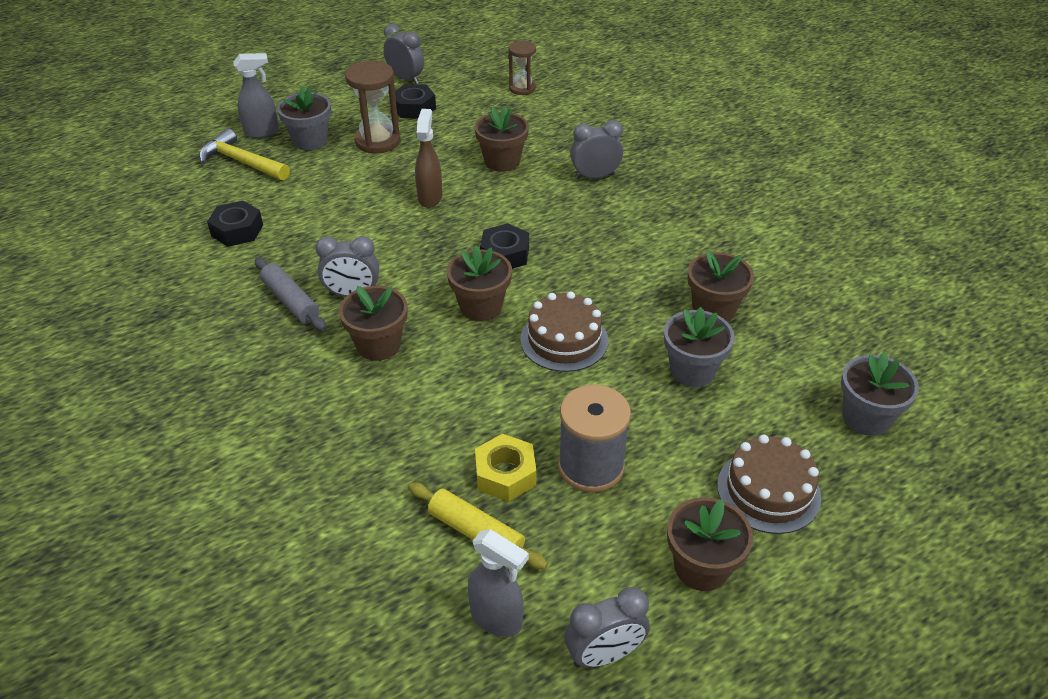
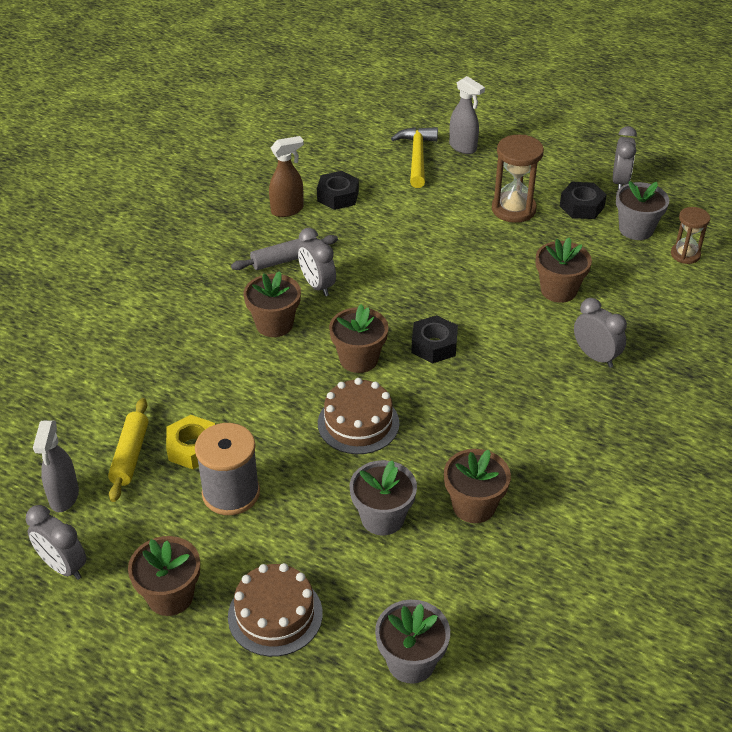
camera: 60 degrees right, 0 degrees up
(291, 301) = (285, 260): grey rolling pin -> grey rolling pin turned 45 degrees clockwise
(310, 140) = (477, 175): grey flower pot -> grey flower pot (636, 229)
(430, 197) = (468, 271): brown spray bottle -> brown spray bottle (287, 210)

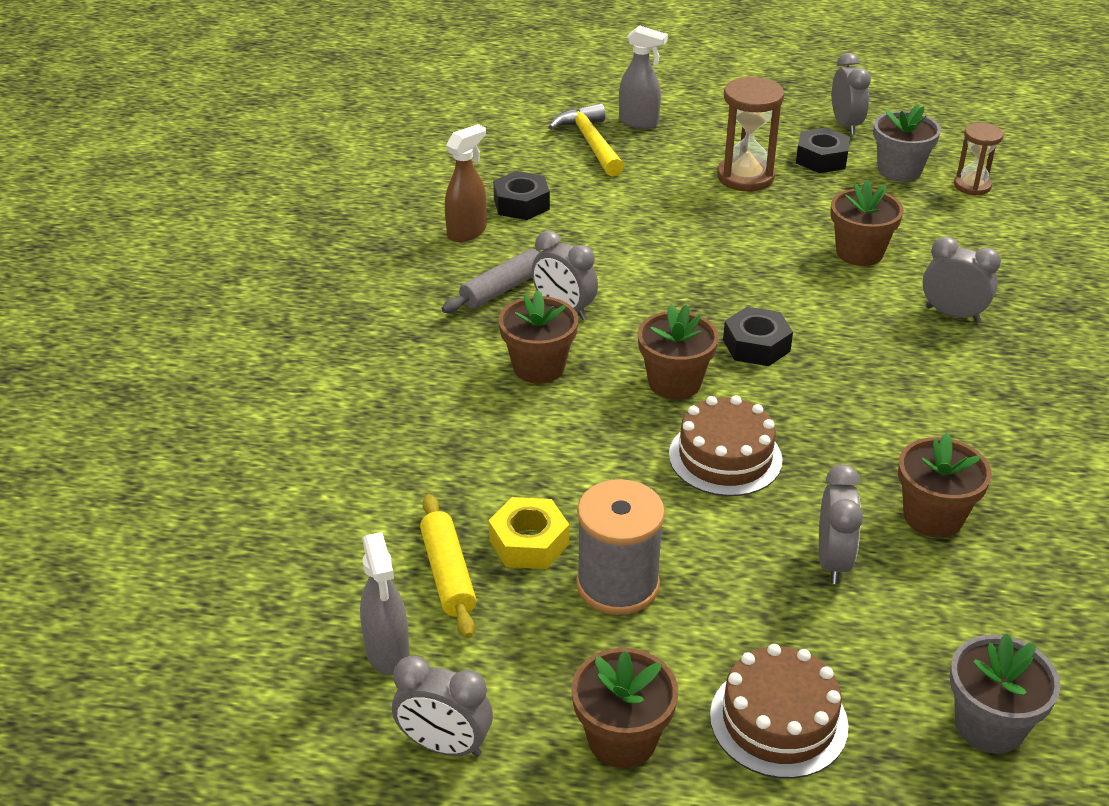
camera: 20 degrees left, 5 degrees down
(382, 518) = (832, 561): grey flower pot -> grey clock

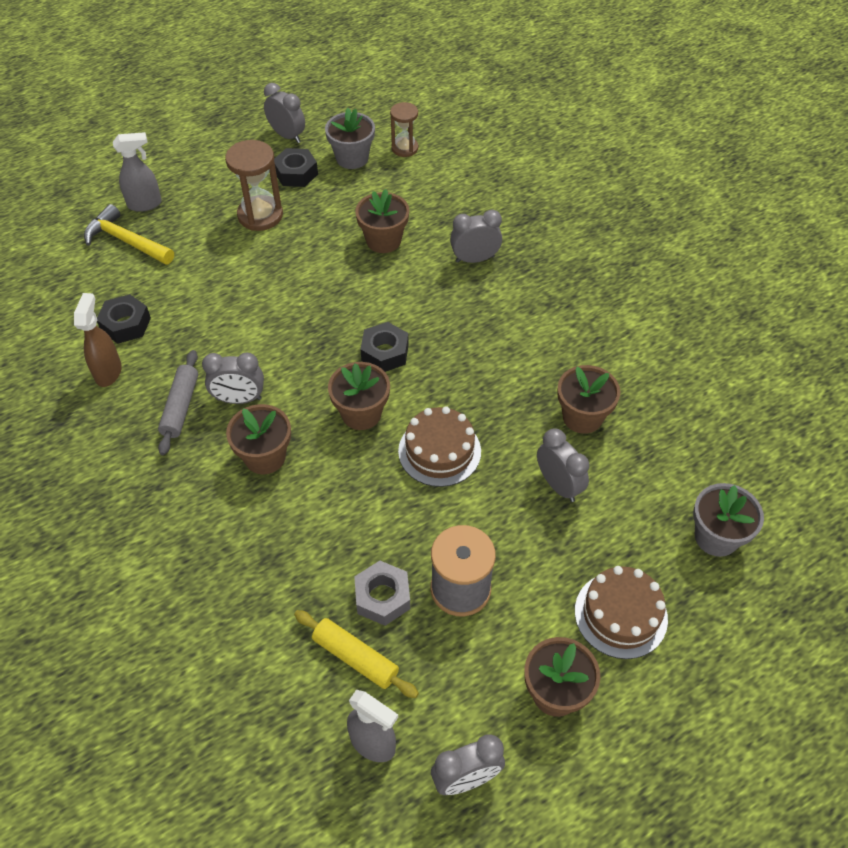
camera: 40 degrees left, 15 degrees up
(529, 542) = (382, 597): yellow nut -> grey nut

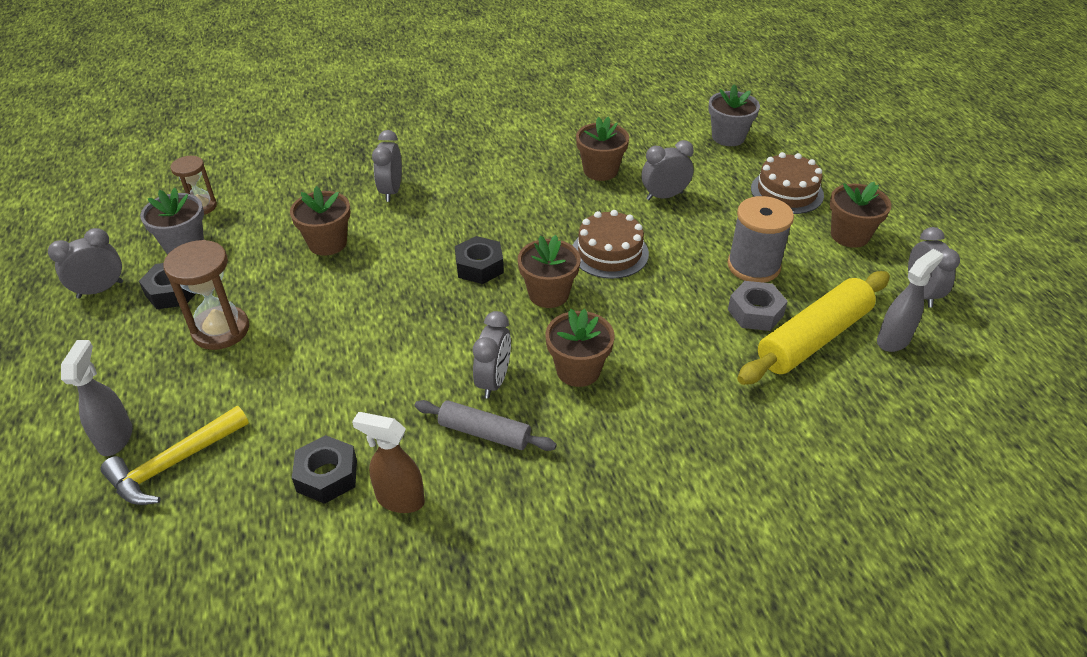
camera: 75 degrees left, 10 degrees down
(355, 658) = (813, 338): yellow rolling pin -> yellow rolling pin, size x1.68

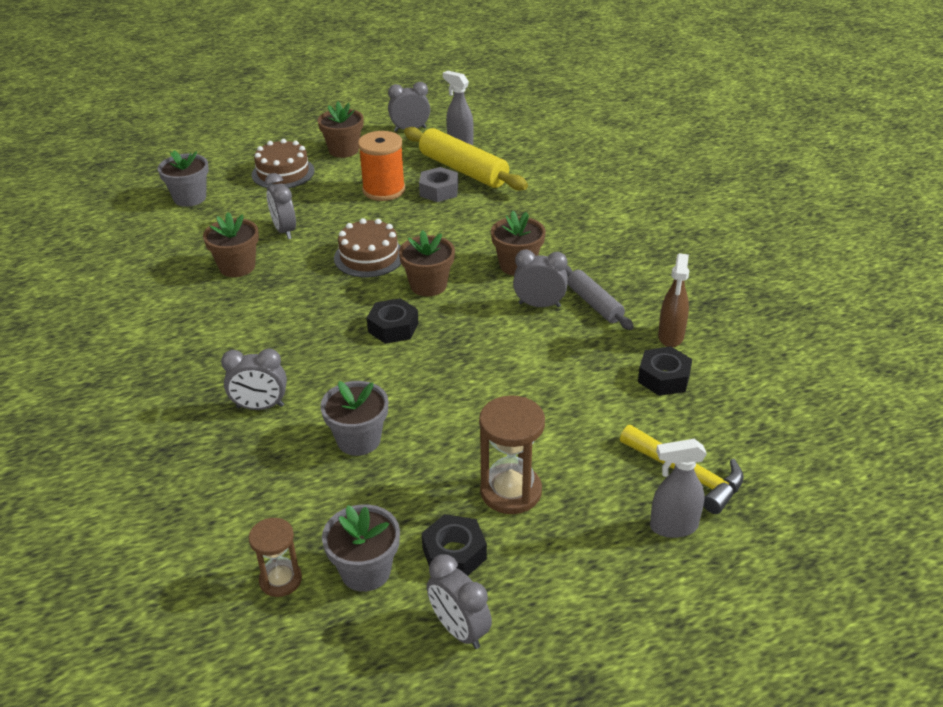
camera: 95 degrees left, 5 degrees down
(327, 243) = (358, 440): brown flower pot -> grey flower pot
(484, 433) = (594, 304): grey rolling pin -> grey rolling pin turned 45 degrees counterclockwise
(753, 266) = (384, 190): grey spool -> orange spool

